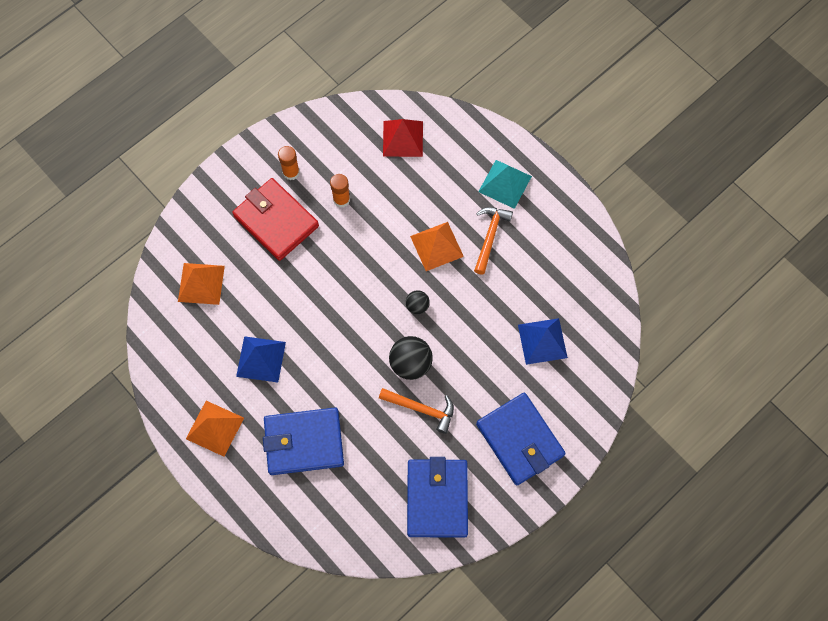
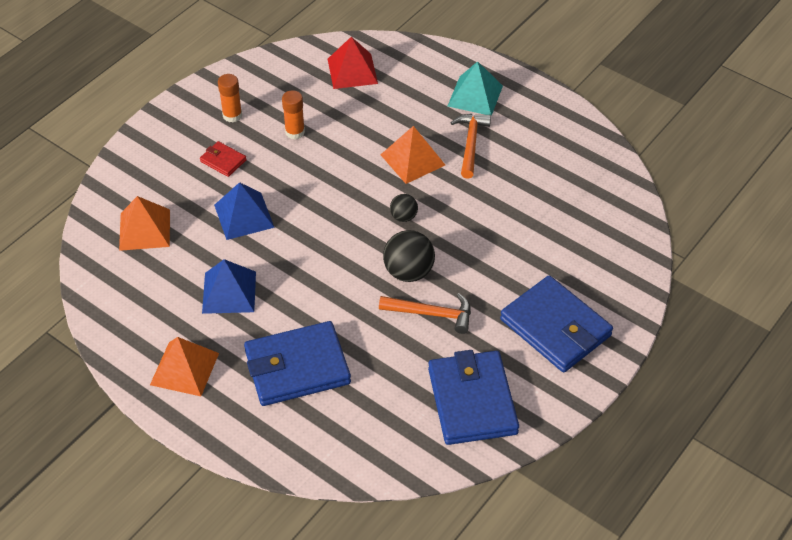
camera: 10 degrees left, 20 degrees down
(276, 221) = (223, 161): red wallet -> red wallet, size x0.46
(542, 341) = (555, 230): blue pyramid -> blue pyramid (244, 216)

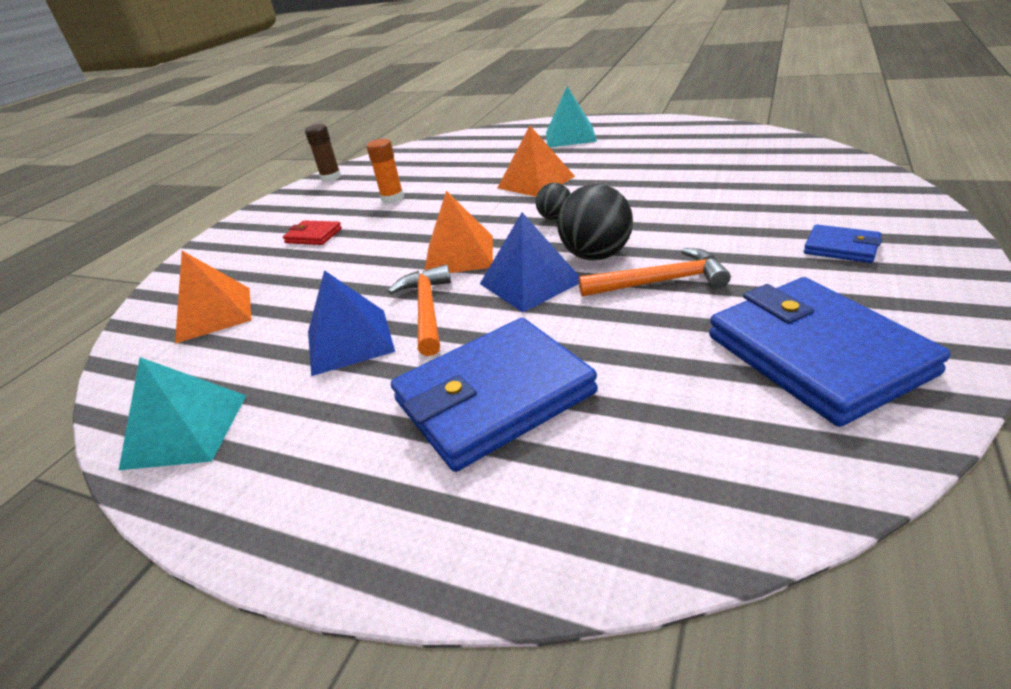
camera: 10 degrees left, 15 degrees down
(128, 329) = (185, 430): none -> turquoise pyramid
(184, 368) = (292, 458): orange pyramid -> orange pyramid (459, 255)
(232, 115) = (317, 206): orange glue stick -> none
(244, 216) = (351, 268): blue pyramid -> blue pyramid (530, 282)
(251, 70) = (331, 178): none -> brown glue stick
(352, 71) = (437, 154): red pyramid -> none
(470, 143) = (590, 159): orange hammer -> orange hammer (426, 310)
(555, 327) = (841, 247): blue wallet -> blue wallet, size x0.46

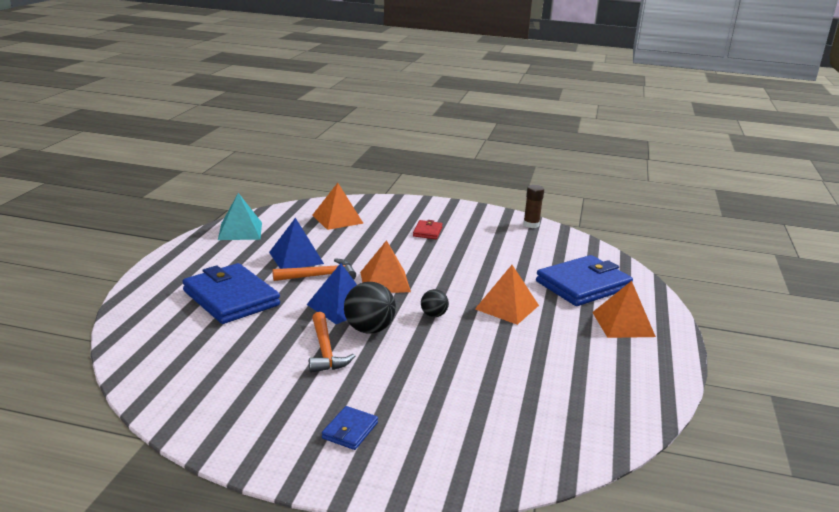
camera: 75 degrees right, 10 degrees down
(392, 198) = (485, 251): orange glue stick -> none
(570, 136) = (623, 324): turquoise pyramid -> orange pyramid
(816, 355) = (225, 393): blue wallet -> blue wallet (583, 285)

